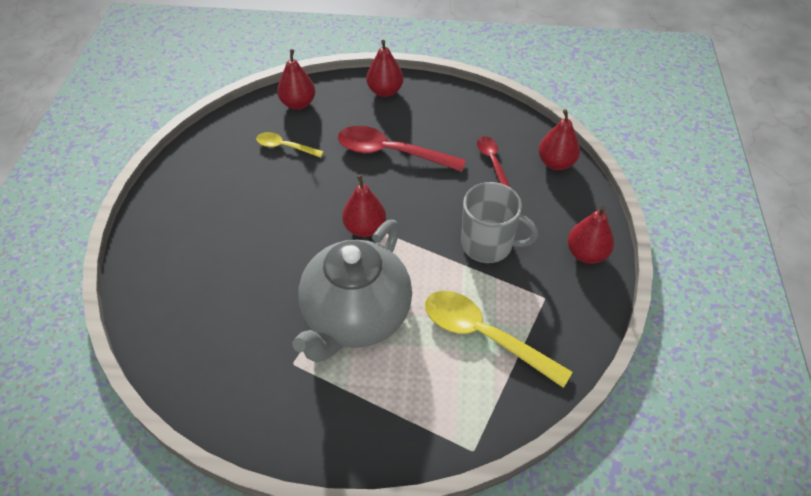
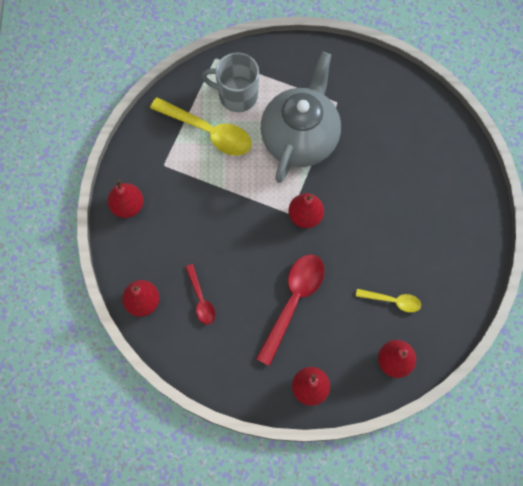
camera: 175 degrees right, 20 degrees up
(391, 152) = (293, 302): red spoon -> red spoon turned 75 degrees counterclockwise
(488, 245) = (205, 208): grey mug -> grey mug (236, 95)

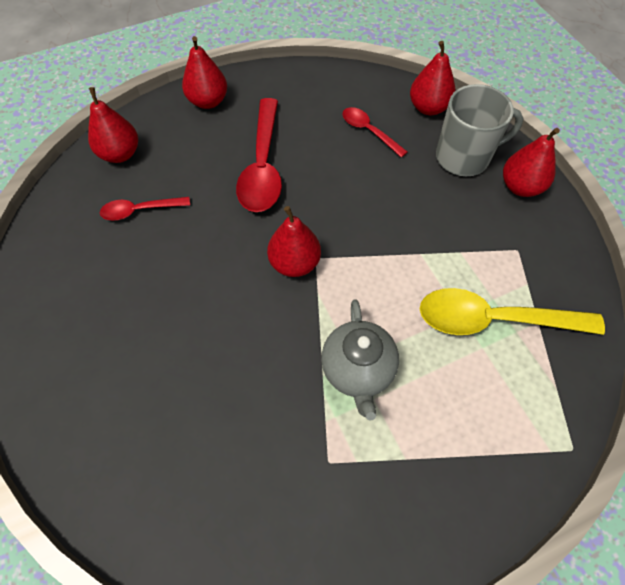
camera: 155 degrees right, 10 degrees down
(236, 95) = (494, 396): grey mug -> grey mug (464, 157)
(300, 137) = (358, 370): grey teapot -> grey teapot, size x0.56
(392, 301) = (140, 210): yellow spoon -> red spoon

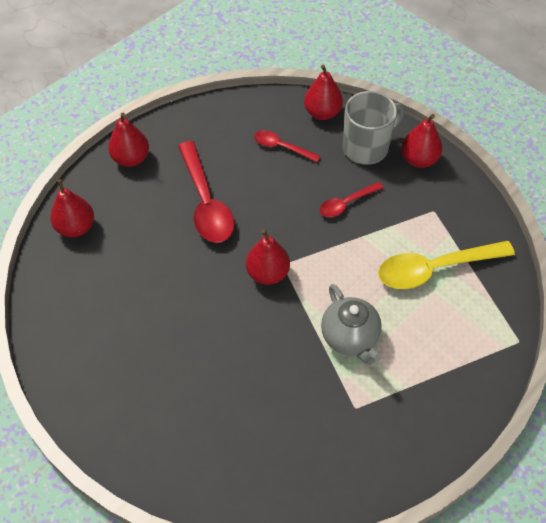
camera: 20 degrees left, 5 degrees down
(140, 210) = (119, 270): red spoon -> red spoon (346, 203)

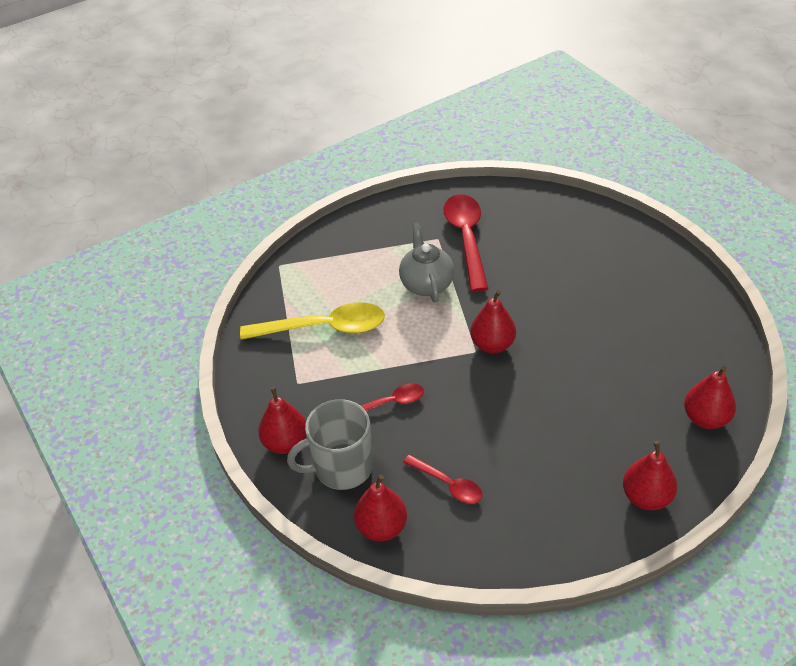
camera: 165 degrees left, 10 degrees down
(206, 202) = (552, 427): red spoon -> red spoon (466, 239)

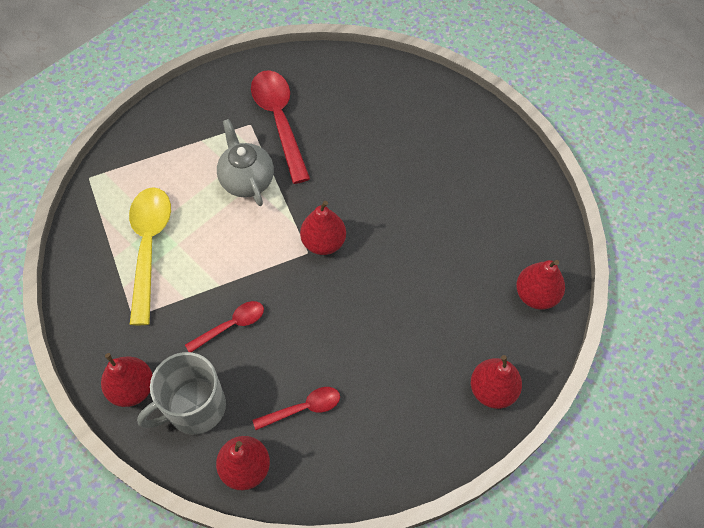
camera: 15 degrees left, 15 degrees up
(323, 328) = (149, 247): yellow spoon -> yellow spoon turned 75 degrees counterclockwise
(448, 484) = (303, 408): red spoon -> red spoon turned 45 degrees counterclockwise

